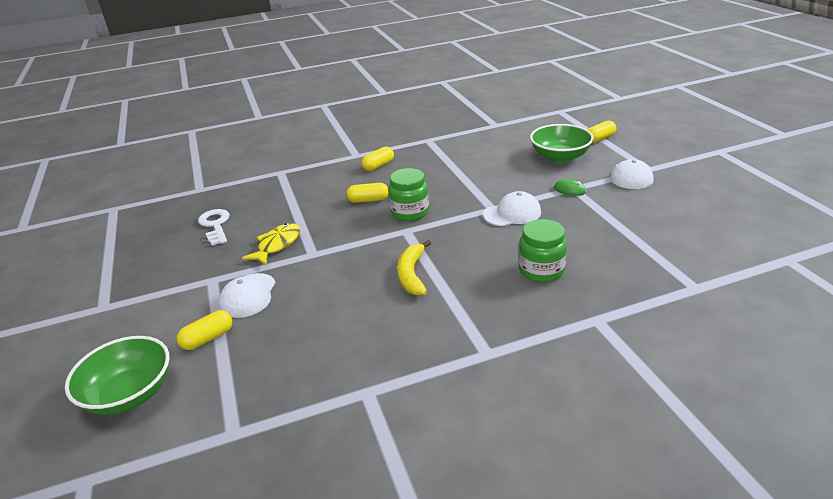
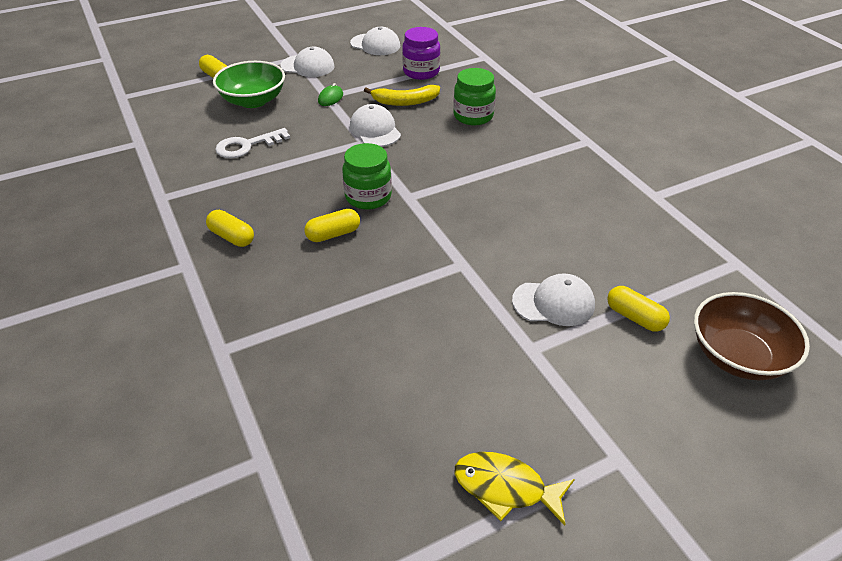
camera: 100 degrees left, 10 degrees up
(130, 394) = (738, 356): green bowl -> brown bowl
(215, 225) = (393, 390): white key -> white key (247, 146)
(277, 245) = (444, 301): yellow fish -> yellow fish (505, 488)
(368, 200) = (333, 234): yellow capsule -> yellow capsule turned 75 degrees clockwise
(412, 274) = (490, 185): yellow banana -> yellow banana (405, 102)
(638, 239) = (421, 72): none -> purple jar
(697, 210) = (375, 45): none -> white cap

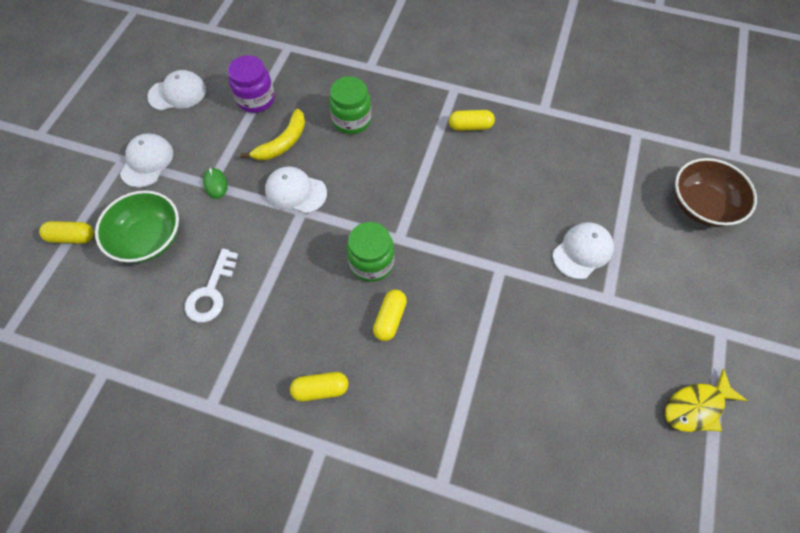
camera: 45 degrees left, 20 degrees up
(308, 66) = (147, 162): white cap -> white cap turned 45 degrees counterclockwise
(634, 317) = (631, 223): yellow capsule -> yellow capsule (470, 126)

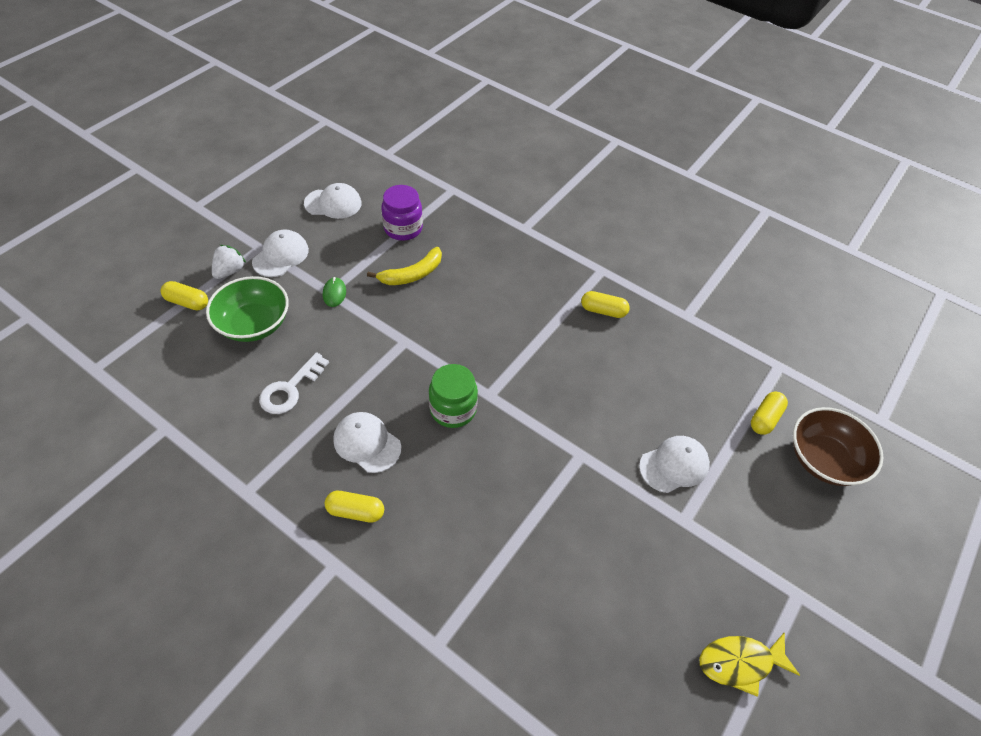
camera: 15 degrees right, 10 degrees down
(102, 192) = (230, 271): none -> white strawberry
(295, 191) = (406, 322): white cap -> white cap (367, 443)
(352, 120) = (487, 272): green jar -> none
(390, 318) = (450, 467): yellow capsule -> yellow capsule (765, 418)

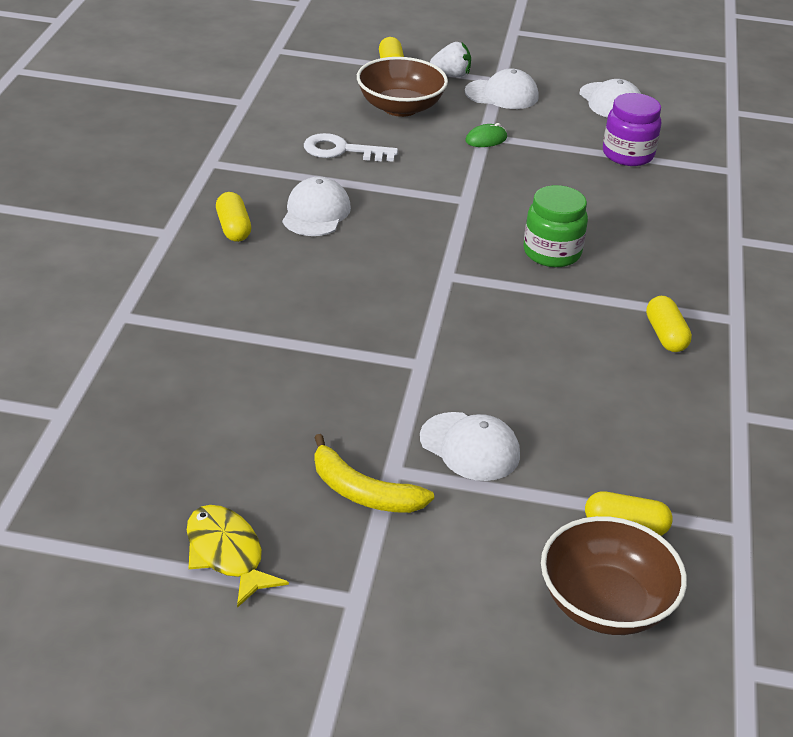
camera: 65 degrees right, 15 degrees down
(254, 324) = (400, 107): green bowl -> brown bowl
(412, 274) = (566, 179): yellow banana -> yellow banana (362, 492)
(453, 409) = (404, 255): green jar -> green jar (552, 253)

